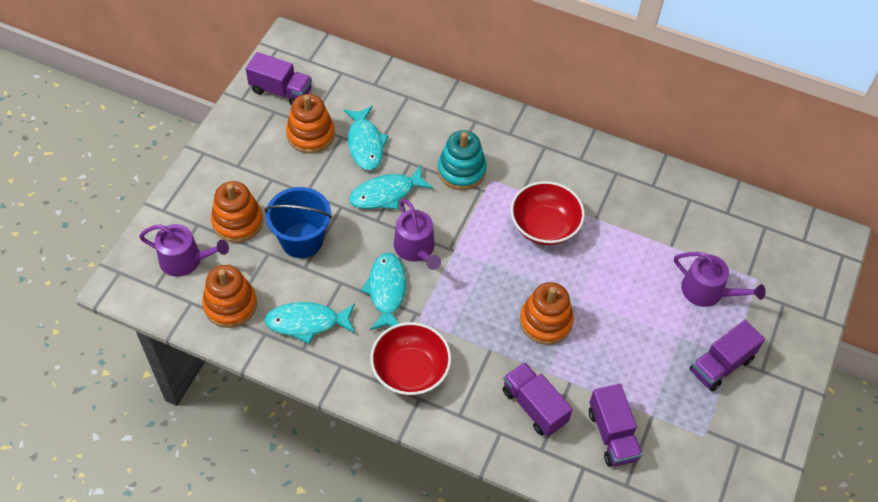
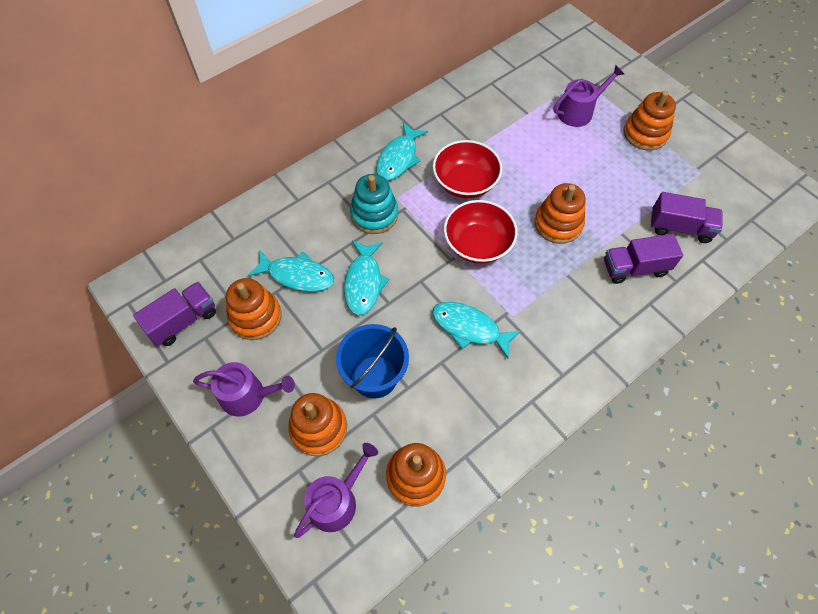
camera: 60 degrees left, 5 degrees up
(307, 322) = (471, 411): turquoise fish -> turquoise fish (398, 158)
(410, 370) = (562, 345): red bowl -> red bowl (477, 244)
(416, 249) = (437, 285): purple watering can -> purple watering can (248, 395)
(721, 365) = (645, 134): purple truck -> orange stacking toy

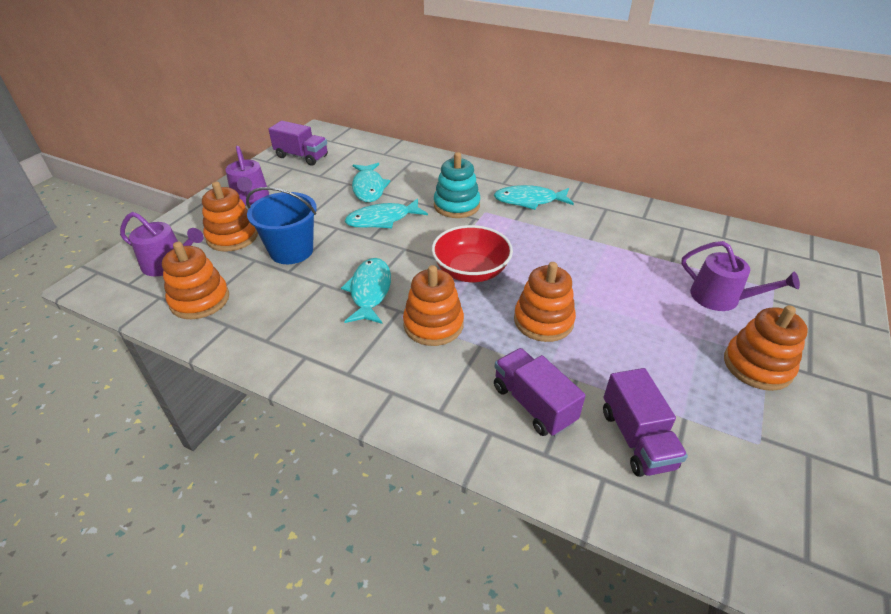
camera: 65 degrees right, 20 degrees down
(255, 317) = (320, 182): orange stacking toy -> orange stacking toy (433, 324)
(465, 182) = (538, 244): red bowl -> none

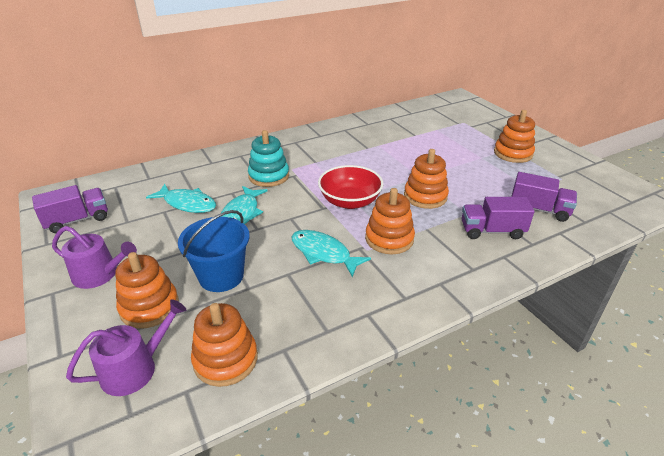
camera: 55 degrees left, 5 degrees down
(529, 201) = (302, 148): turquoise fish -> none
(721, 298) = (457, 137): purple watering can -> none

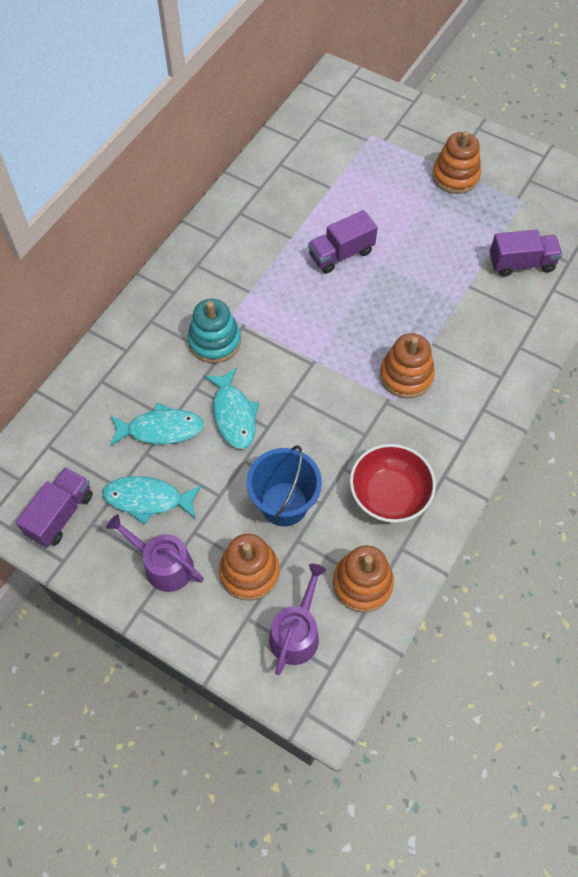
camera: 30 degrees left, 25 degrees up
(99, 274) = (163, 565): purple watering can -> purple watering can turned 135 degrees counterclockwise
(323, 253) = (358, 426): turquoise fish -> turquoise fish (148, 499)
(350, 201) = (333, 340): red bowl -> red bowl (389, 494)
(425, 196) = (404, 295): orange stacking toy -> none
(492, 231) = (493, 317): purple truck -> purple truck (341, 254)

